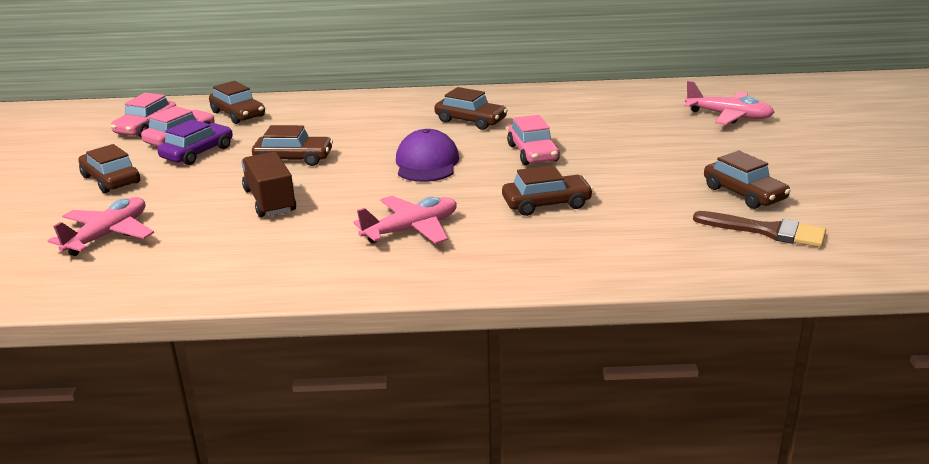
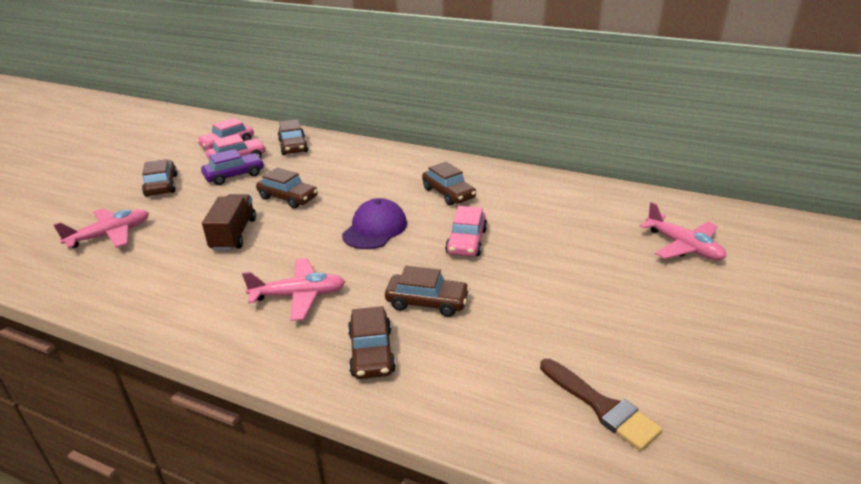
camera: 25 degrees right, 5 degrees up
(744, 194) = (618, 349): brown car -> brown car (371, 352)

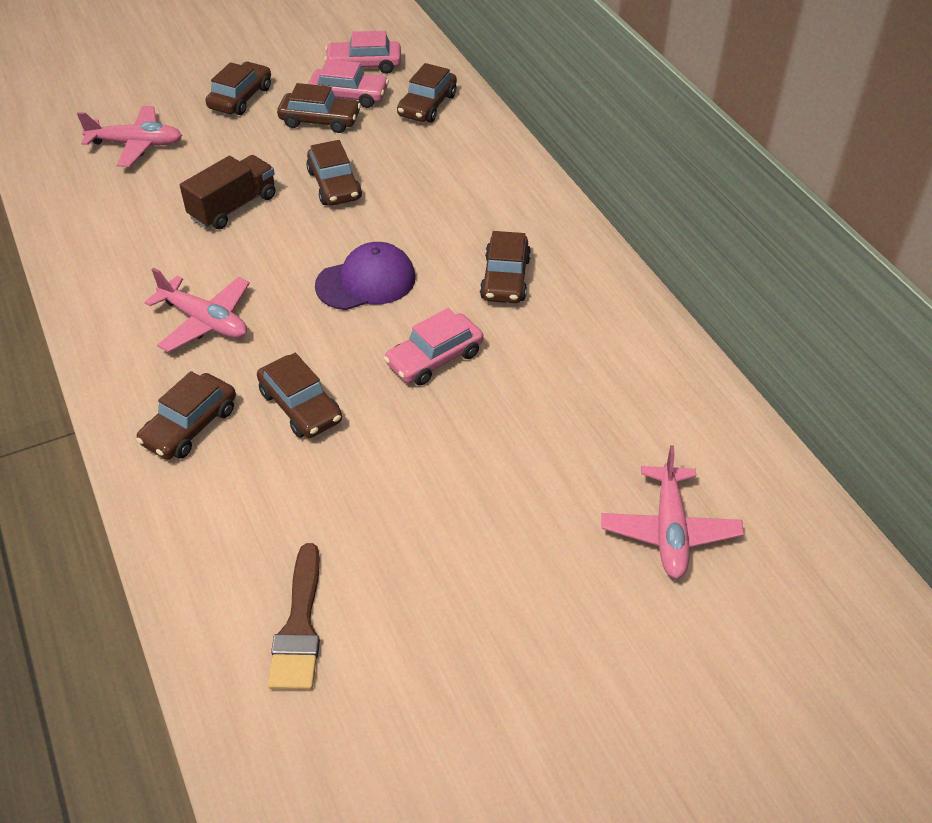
camera: 40 degrees right, 15 degrees up
(234, 175) = (320, 120): purple car -> brown car

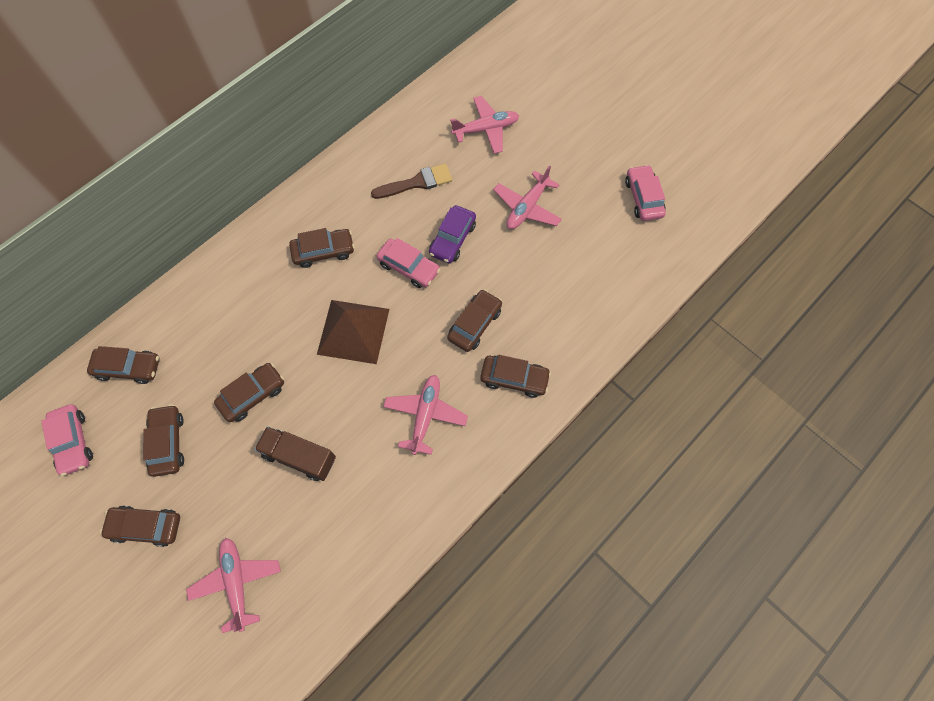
camera: 110 degrees left, 20 degrees up
(299, 626) = (612, 264): brown brush -> brown brush (416, 183)
(348, 96) = (126, 435): pink car -> pink car (643, 198)
(366, 281) = (353, 331): purple cap -> brown pyramid
(458, 421) = (452, 239): none -> purple car
(474, 538) = (527, 207): none -> pink plane

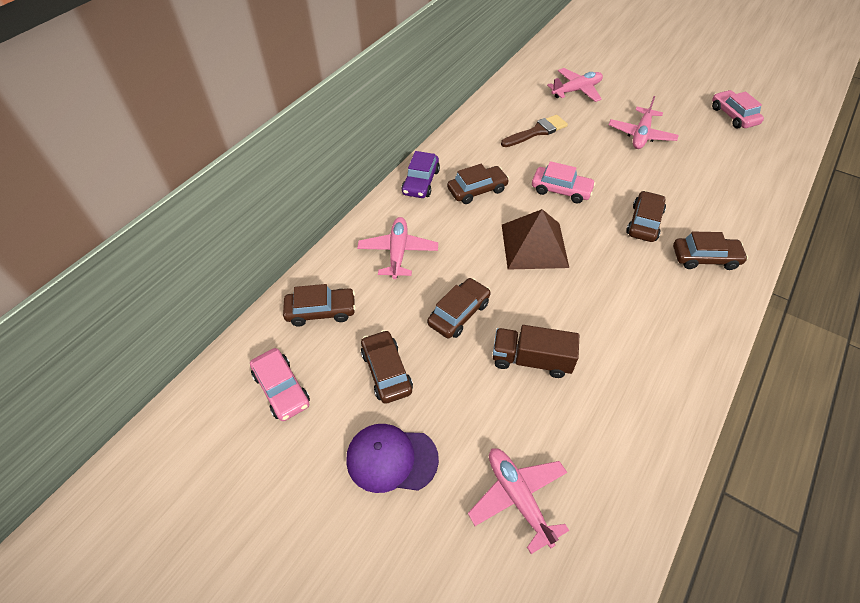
camera: 10 degrees left, 15 degrees down
(146, 527) = (391, 459): brown car -> purple cap
(425, 415) = (639, 302): pink plane -> pink plane (398, 252)
(452, 239) = (589, 165): purple car -> purple car (421, 182)

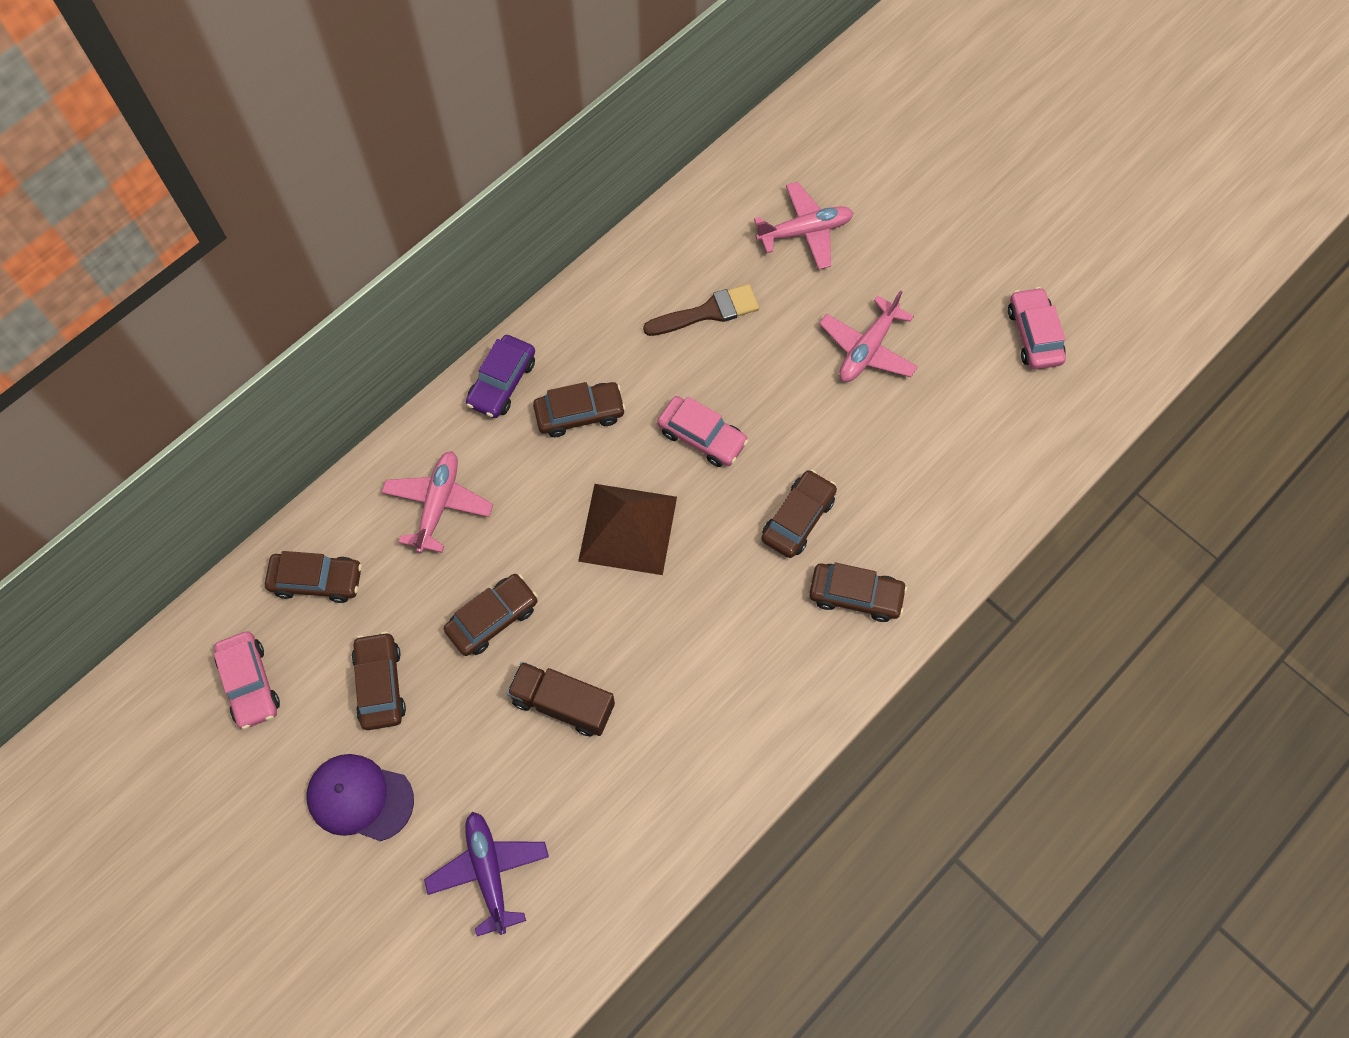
camera: 10 degrees right, 15 degrees up
(518, 498) = (489, 872): pink plane -> purple plane

